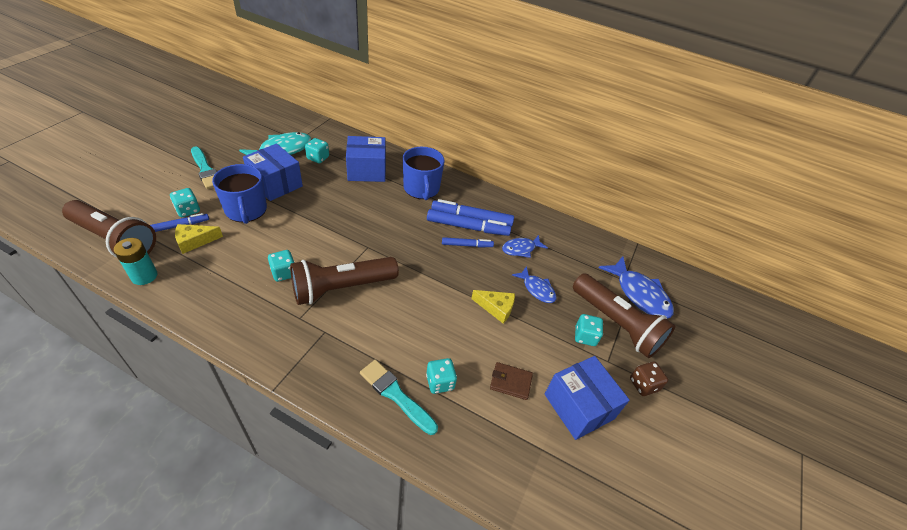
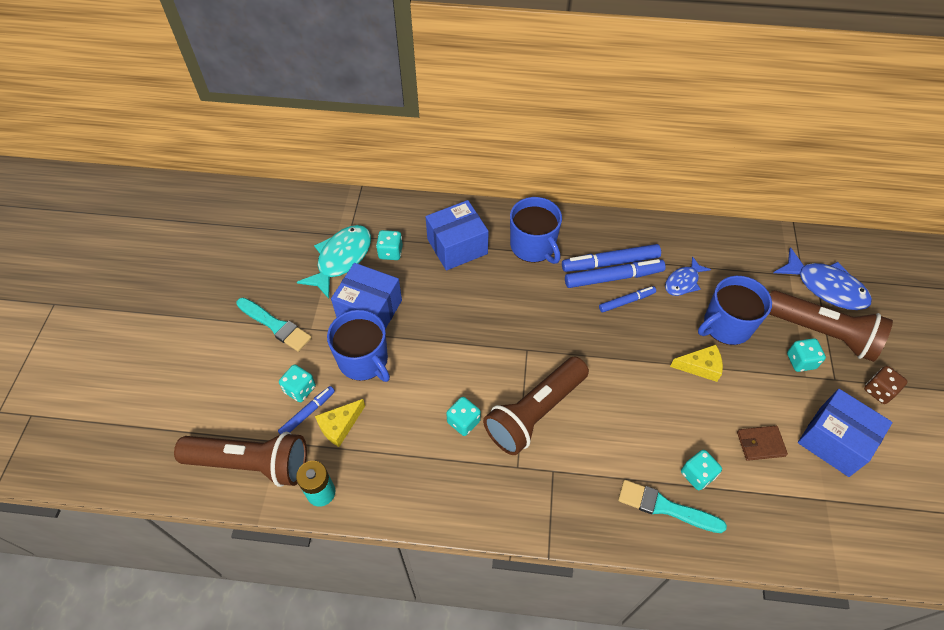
camera: 15 degrees left, 10 degrees up
(537, 289) = (726, 325): blue fish -> blue mug

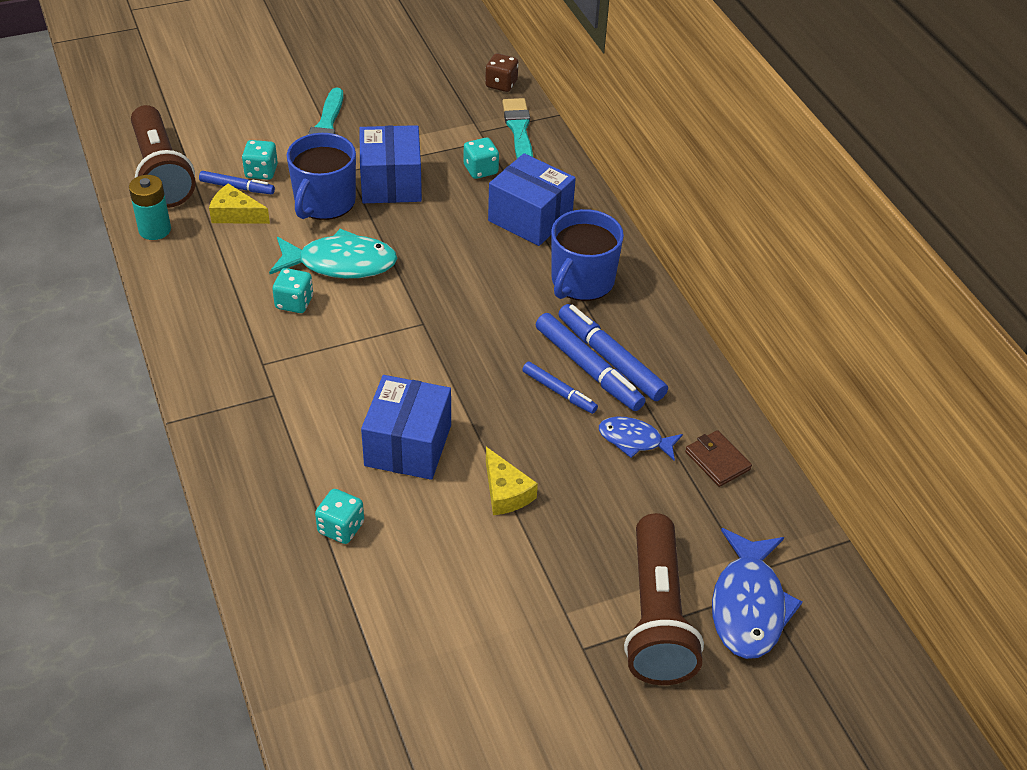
camera: 60 degrees right, 10 degrees down
(341, 259) = (443, 138): turquoise fish -> turquoise fish (340, 263)
(535, 413) = (340, 357): brown flashlight -> none
(665, 507) = (280, 508): turquoise brush -> turquoise brush (519, 130)
(726, 325) = (592, 504): blue mug -> none
(760, 444) = (423, 583): brown wallet -> brown wallet (717, 461)
(800, 361) = (588, 601): turquoise dice -> none
(834, 441) = (476, 666): blue box -> blue box (408, 445)
(878, 391) = (597, 707): brown dice -> brown dice (501, 84)

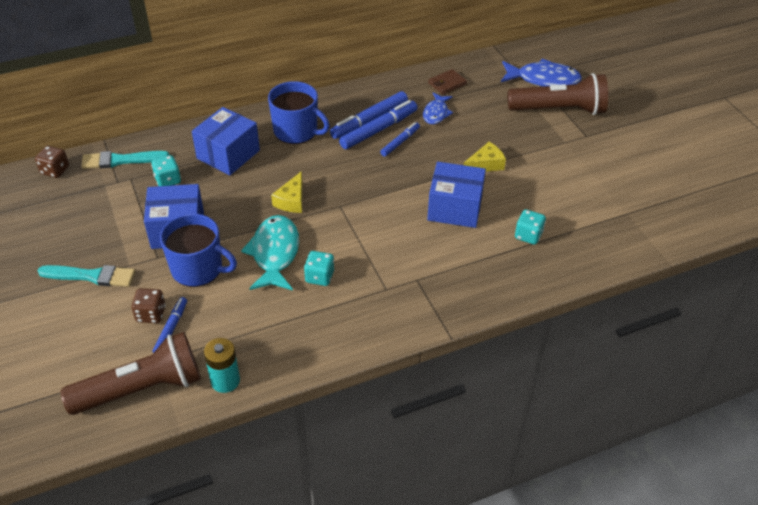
camera: 90 degrees left, 0 degrees up
(235, 214) = (209, 325): yellow cheese -> yellow cheese (291, 200)
(261, 172) = (151, 314): turquoise dice -> brown dice

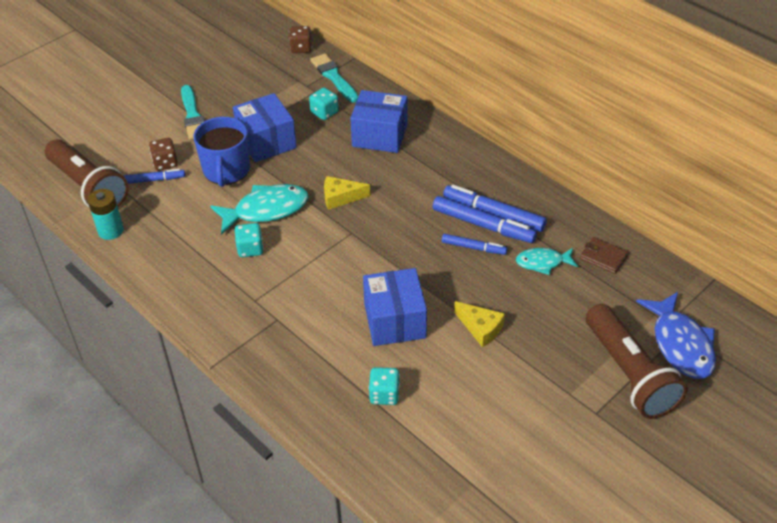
camera: 70 degrees right, 0 degrees up
(296, 131) = (441, 167): blue mug -> none
(436, 113) = (543, 262): blue fish -> turquoise fish

